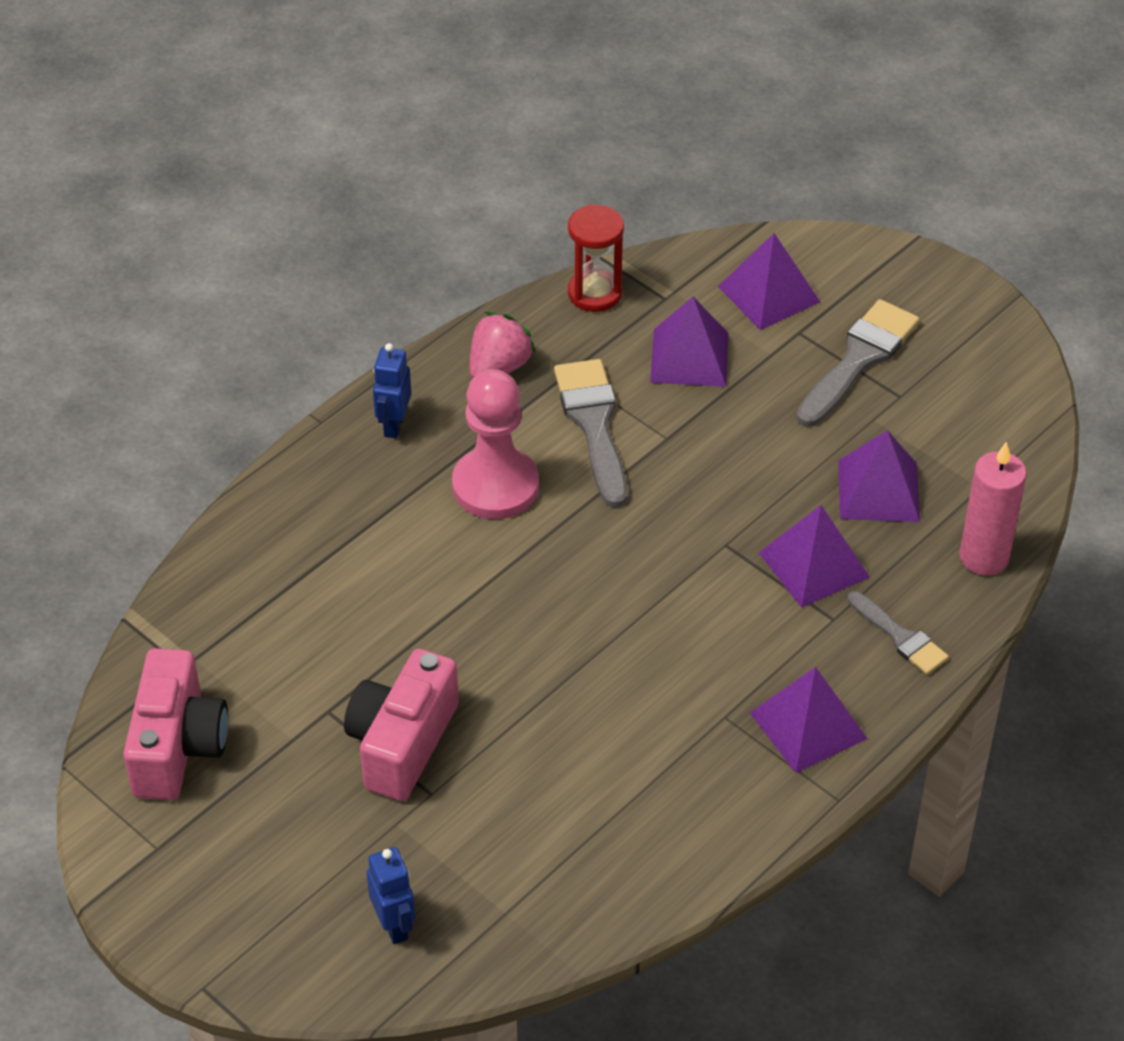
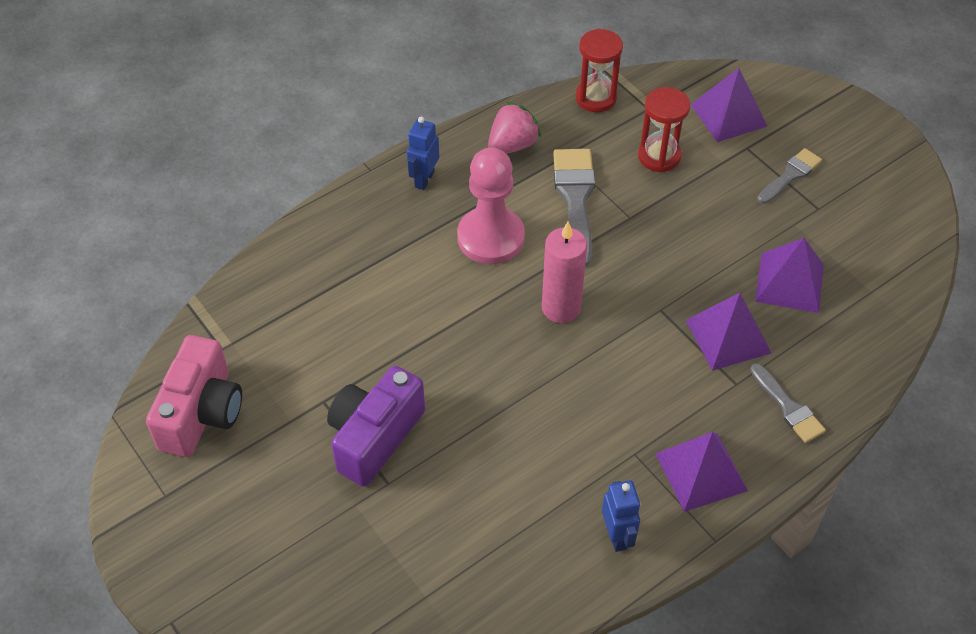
camera: 10 degrees right, 5 degrees up
(394, 925) = (334, 593): blue robot -> blue robot (617, 536)
(402, 743) = (374, 437): pink camera -> purple camera
(689, 357) = (659, 156): purple pyramid -> red hourglass
(859, 360) = (790, 175): grey brush -> grey brush, size x0.60
(984, 557) = (866, 350): pink candle -> pink candle (561, 308)

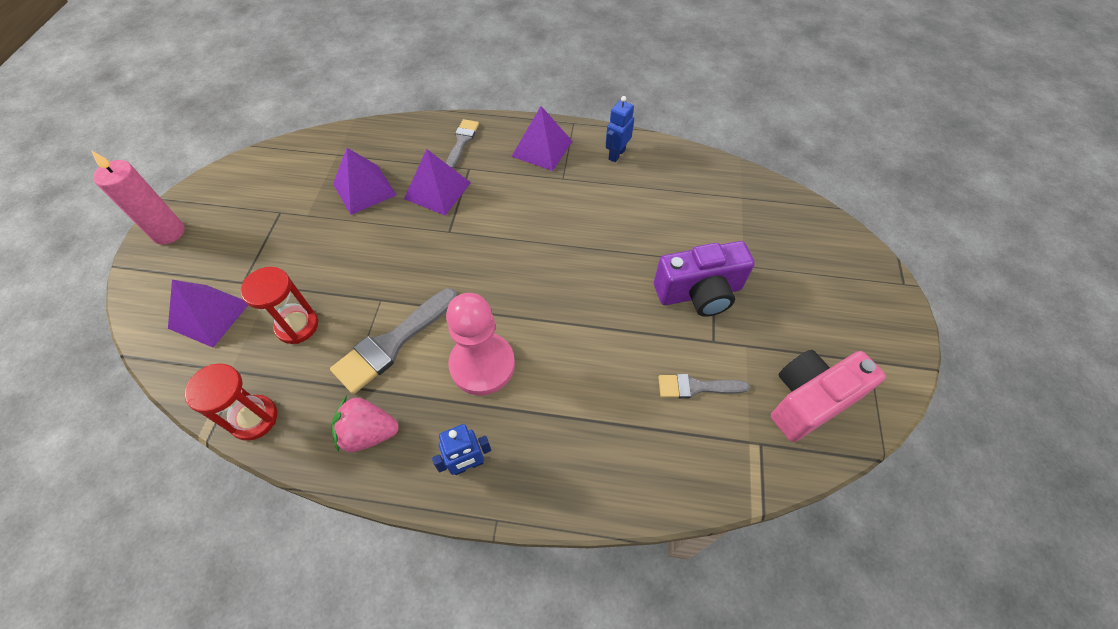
camera: 135 degrees left, 5 degrees up
(561, 308) = (501, 278): pink candle -> pink candle (169, 232)
(790, 175) = (256, 242): grey brush -> grey brush (696, 387)

